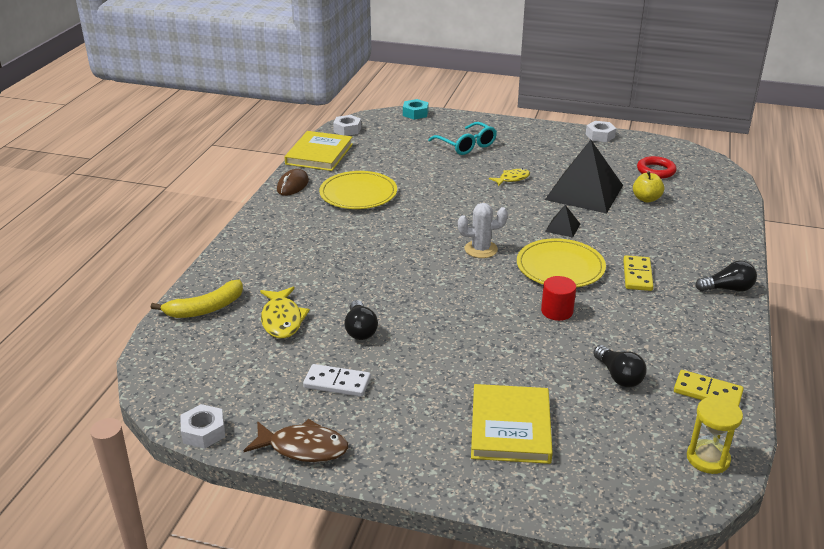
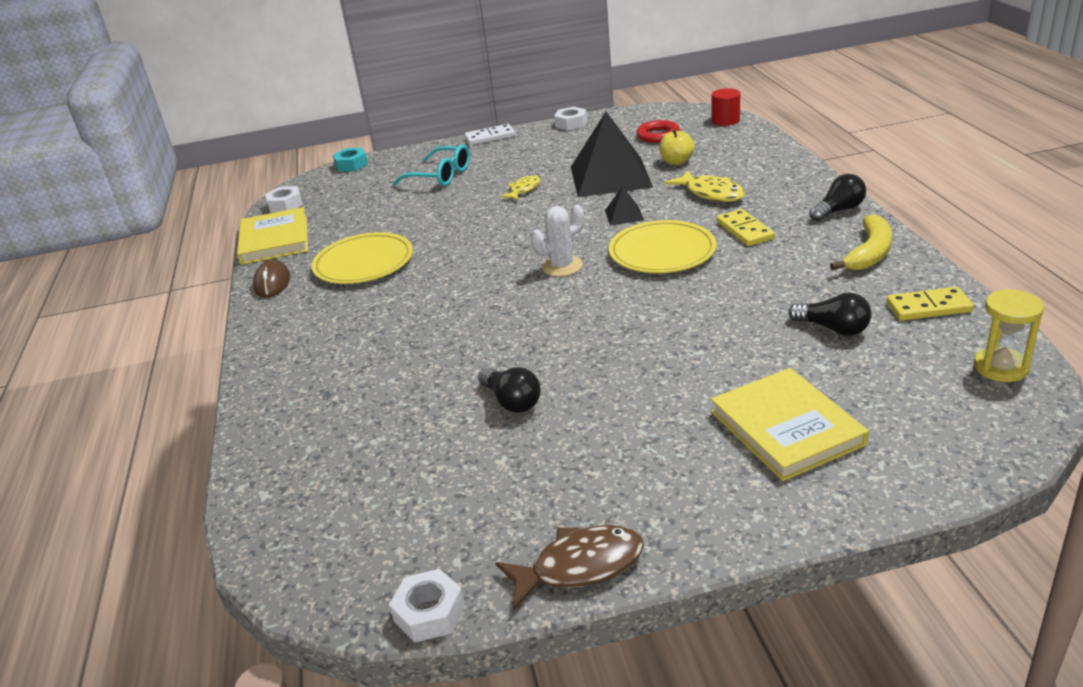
camera: 25 degrees left, 0 degrees up
(205, 308) = (287, 461): yellow banana -> yellow banana (869, 253)
(282, 319) = (403, 431): yellow fish -> yellow fish (711, 193)
(337, 383) = (544, 472): white domino -> white domino (490, 137)
(557, 311) = (705, 294): red cylinder -> red cylinder (725, 120)

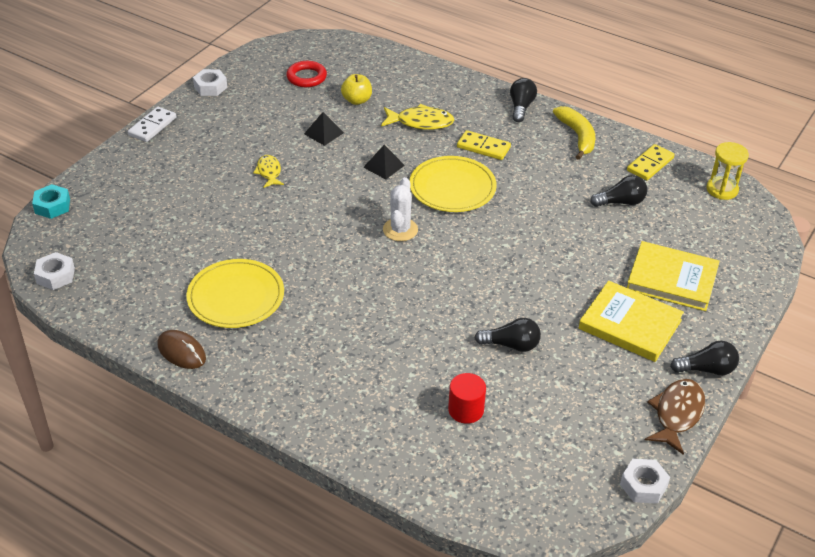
camera: 50 degrees left, 10 degrees up
(275, 240) = (110, 314): yellow book -> yellow book (630, 324)
(440, 176) = (168, 185): turquoise glasses -> none
(610, 177) = (324, 133): black pyramid -> black pyramid, size x0.43
(689, 542) = (706, 369): none -> black light bulb
(725, 120) = (341, 44): red cylinder -> red cylinder (466, 410)

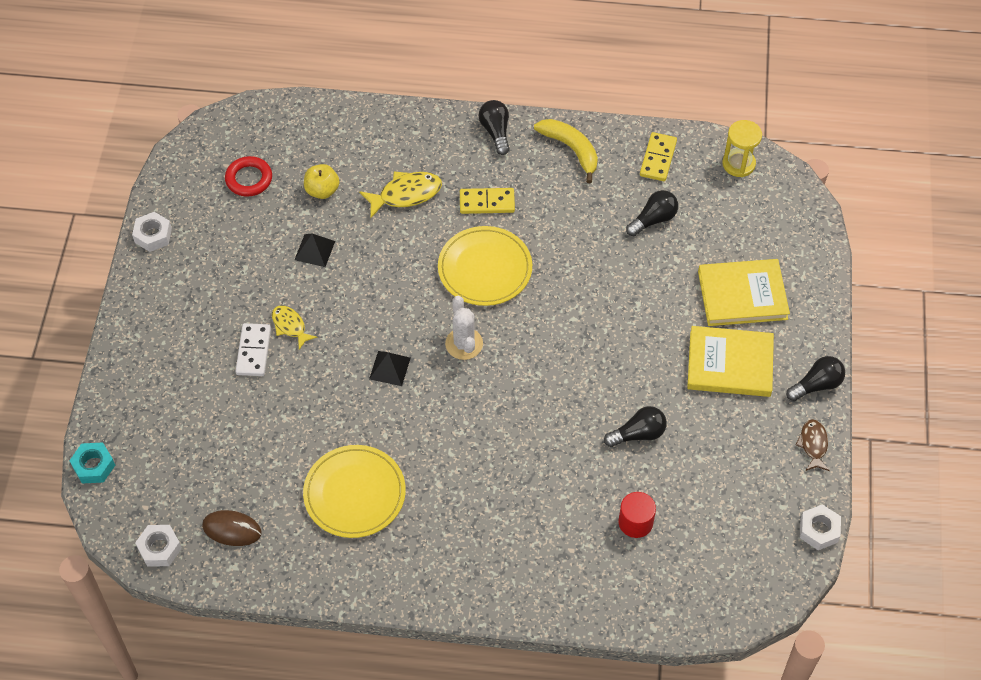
camera: 25 degrees left, 15 degrees up
(152, 126) = (126, 316): white domino -> white domino (254, 351)
(181, 352) = (344, 578): brown mouse -> brown mouse (232, 529)
(384, 166) = (401, 269): black pyramid -> black pyramid (389, 368)
(677, 414) = (813, 444): brown fish -> brown fish, size x0.64

